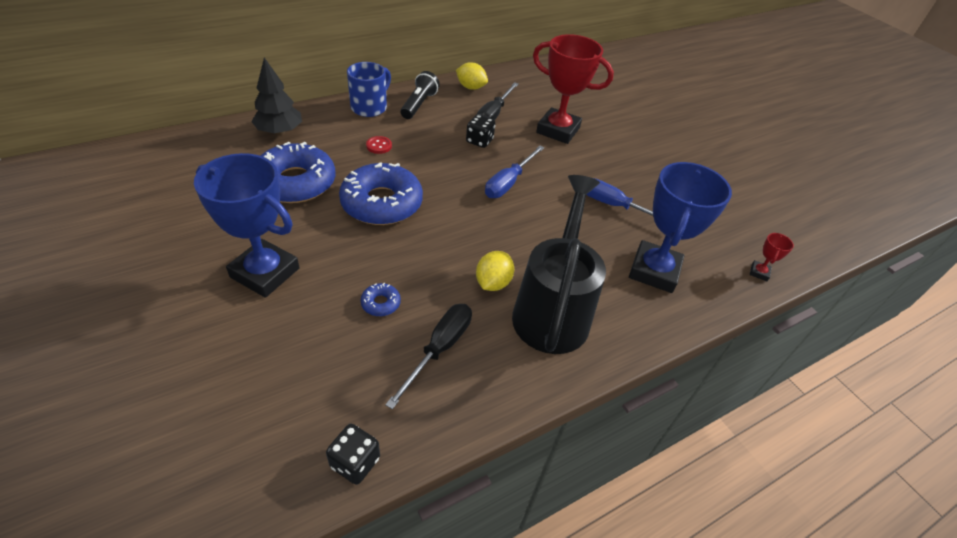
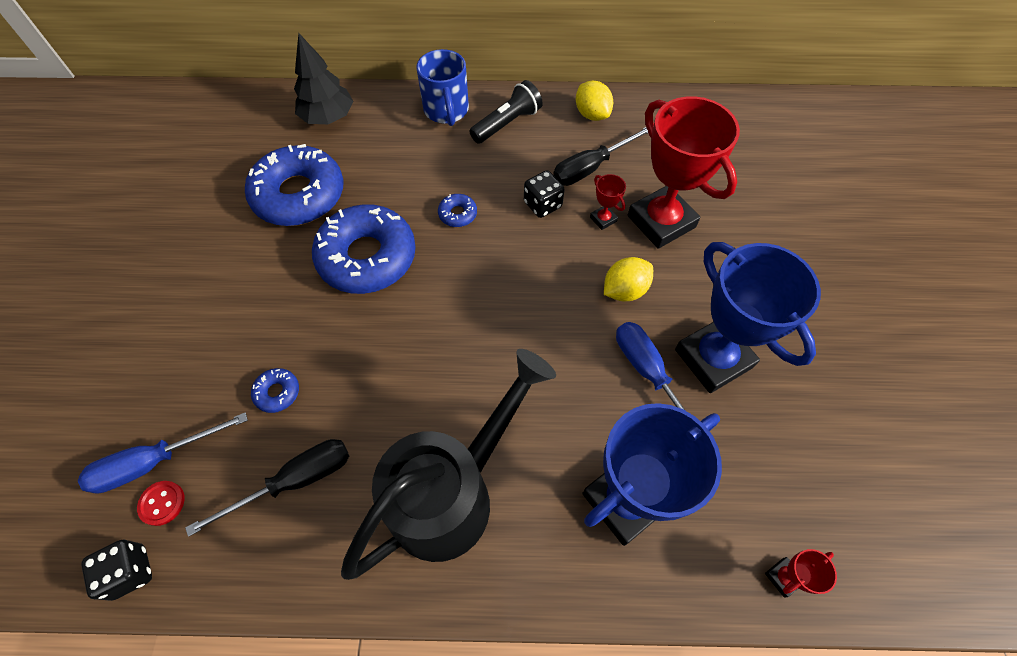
camera: 35 degrees right, 15 degrees up
(265, 273) = (198, 303): blue trophy -> blue trophy (713, 358)
(370, 107) = (446, 111): blue mug -> blue mug turned 105 degrees clockwise
(379, 146) = (418, 173): red button -> red button (162, 503)
(427, 161) = (457, 214): none -> blue donut
(493, 283) = (411, 421): yellow lemon -> yellow lemon (624, 290)
(508, 182) = (534, 282): blue screwdriver -> blue screwdriver (155, 461)
(523, 138) = (603, 219): none -> red trophy

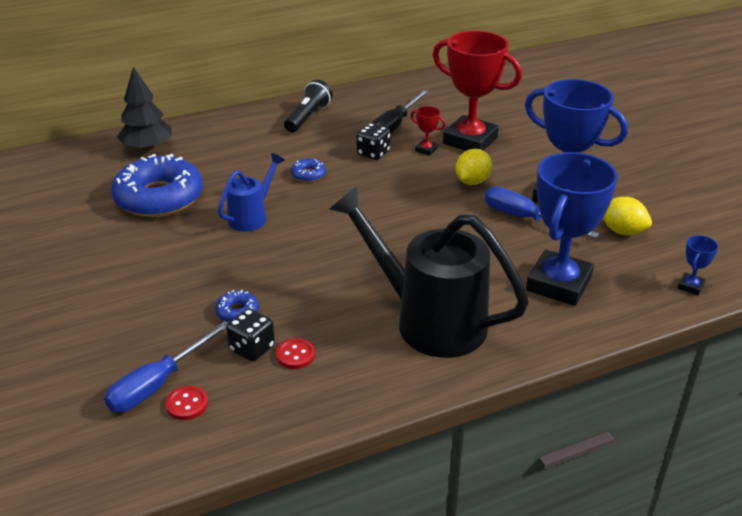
camera: 25 degrees left, 25 degrees down
(130, 572) = (192, 451): black dice -> black dice (252, 348)
(294, 481) = (295, 355): black screwdriver -> red button
(367, 257) = (251, 217): blue donut -> blue watering can
(446, 111) = (251, 121): blue mug -> none
(452, 494) = (429, 321): black watering can -> black watering can turned 75 degrees counterclockwise
(592, 114) = (372, 98): yellow lemon -> yellow lemon (622, 231)
(783, 577) = (690, 286): red trophy -> blue trophy

